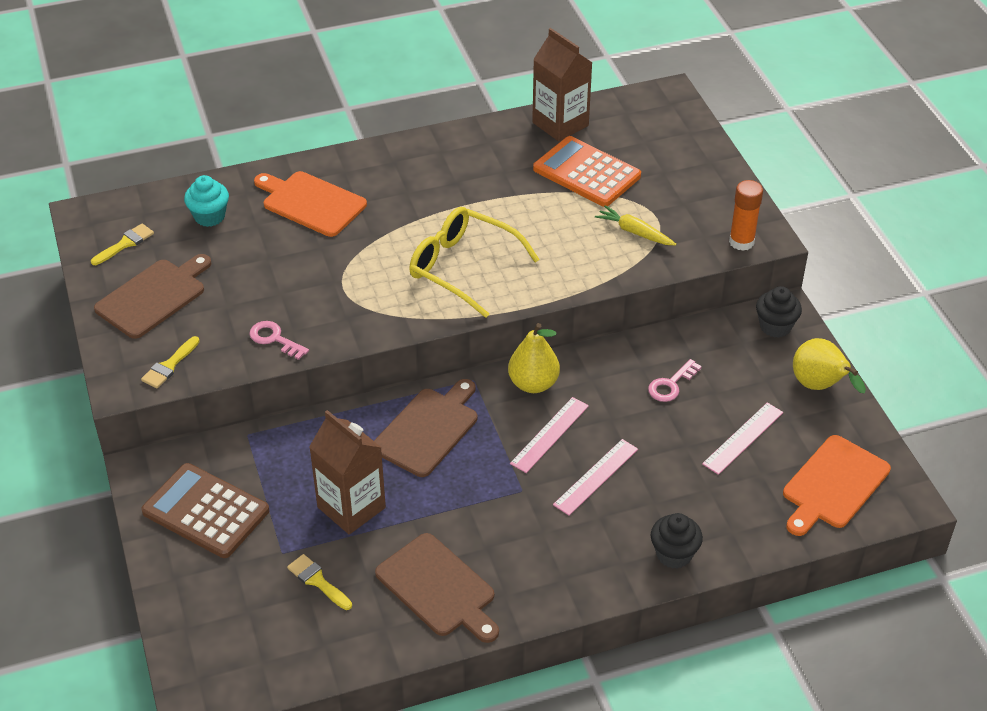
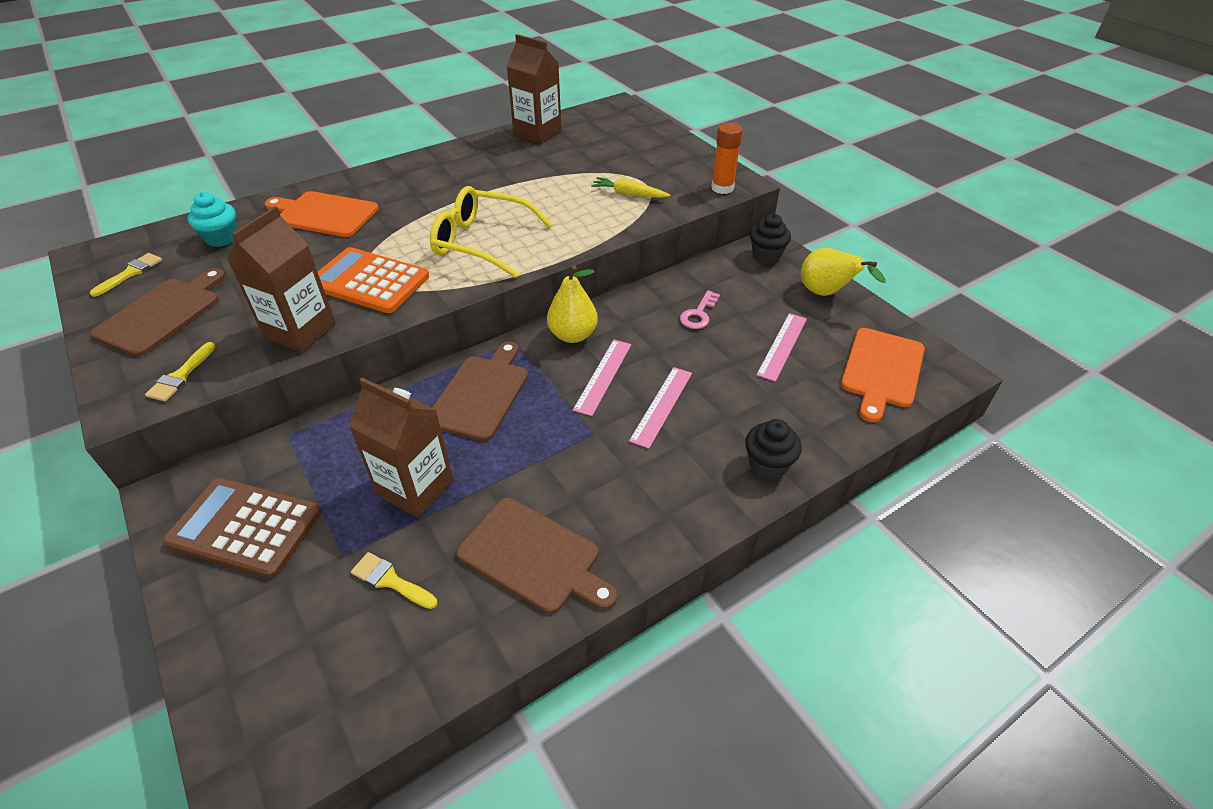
camera: 15 degrees left, 0 degrees up
(275, 339) = (300, 331): pink key -> brown carton
(586, 173) = (571, 160): orange calculator -> orange calculator (369, 281)

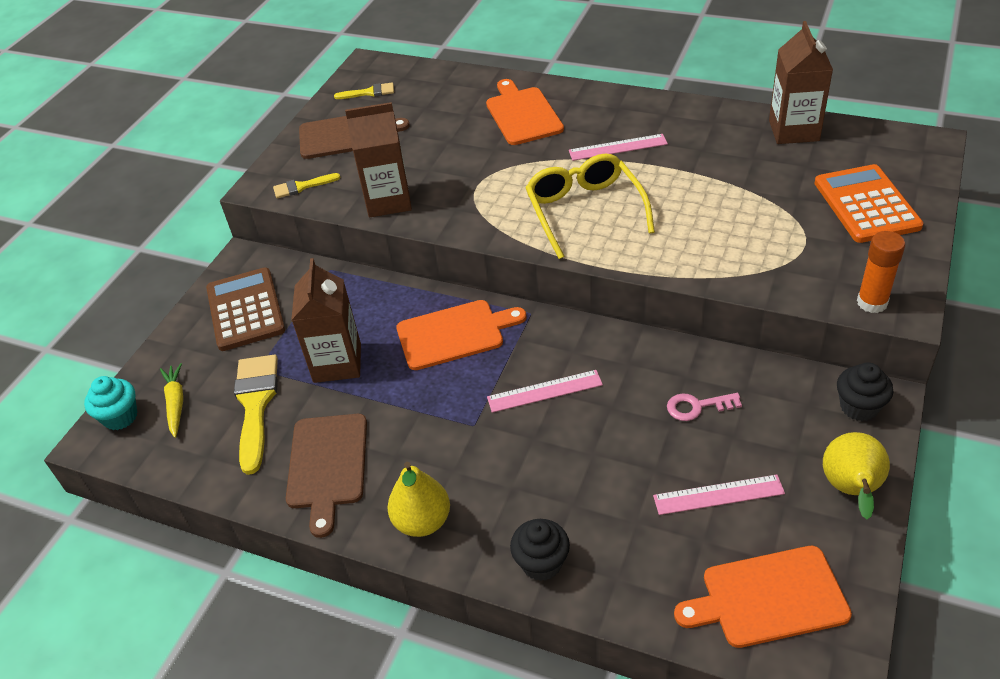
camera: 60 degrees right, 0 degrees up
(222, 238) = (442, 96): turquoise cupcake -> turquoise cupcake (120, 417)
(369, 281) = (471, 192): orange calculator -> orange calculator (866, 204)
(390, 580) = (256, 405): yellow brush -> yellow brush, size x1.88
(481, 394) = (454, 334): brown cutting board -> orange cutting board
(573, 335) = (575, 341): yellow pear -> yellow pear (422, 521)
(629, 194) = (769, 247): yellow carrot -> yellow carrot (176, 403)
(661, 406) = (545, 450): pink ruler -> pink ruler (617, 147)

